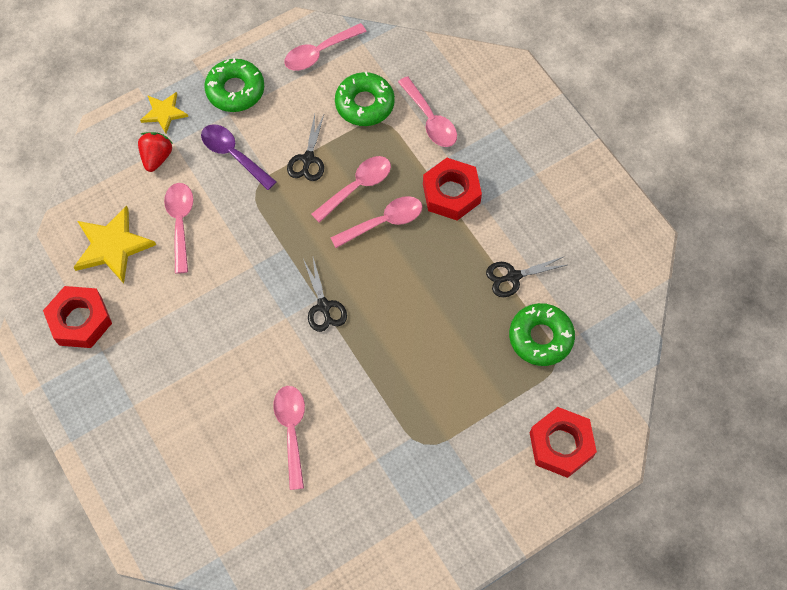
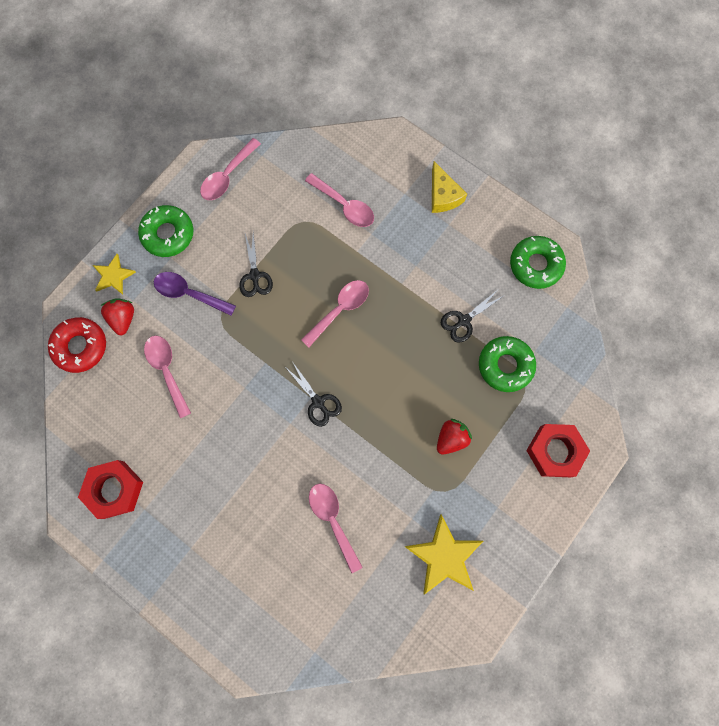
camera: 20 degrees left, 10 degrees up
(103, 170) = (80, 346): none -> red donut
(112, 246) = (116, 413): yellow star -> yellow star (444, 556)
(357, 187) = (306, 286): pink spoon -> none
(364, 104) = (284, 210): green donut -> green donut (535, 265)
(451, 193) = (386, 265): red nut -> none
(451, 392) = (451, 438): none -> red strawberry
(541, 142) = (443, 195): none -> yellow cheese

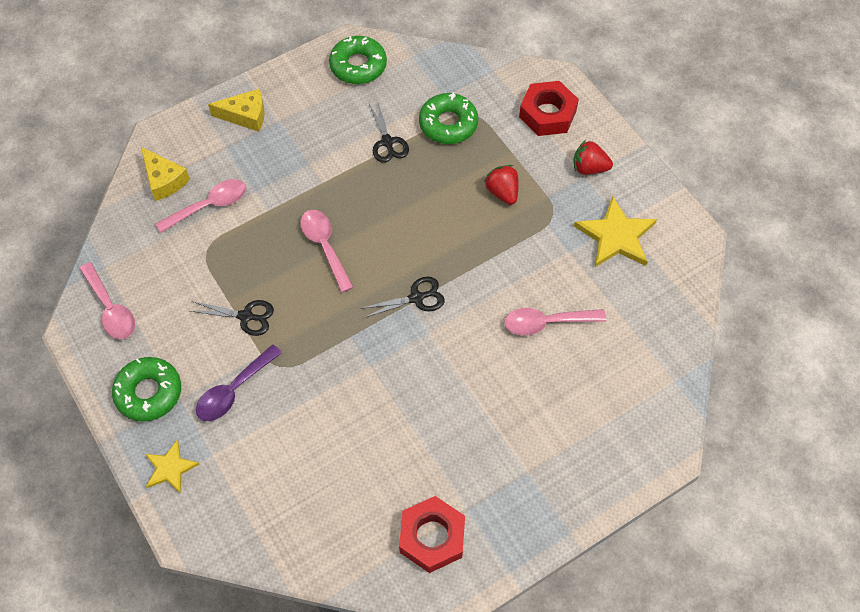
camera: 70 degrees left, 15 degrees down
(80, 346) = (242, 531): red donut -> none
(123, 318) = (229, 471): red strawberry -> red strawberry (589, 168)
(167, 371) = (315, 440): pink spoon -> none
(355, 161) = (164, 180): none -> yellow cheese

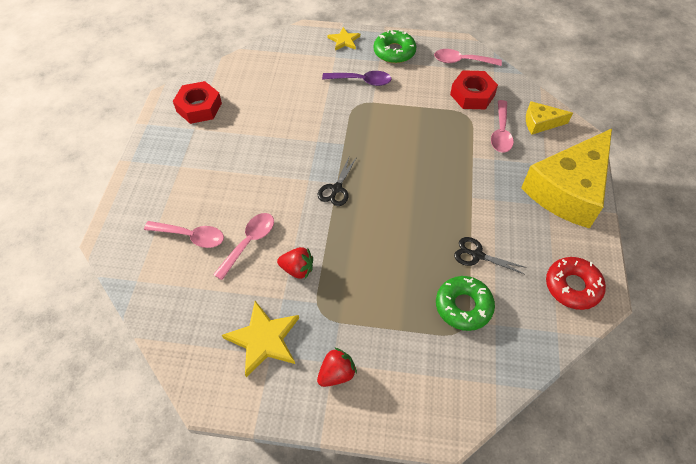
camera: 130 degrees right, 5 degrees down
(234, 390) = (362, 81): purple spoon -> purple spoon turned 105 degrees clockwise
(245, 115) = (568, 190): yellow cheese -> yellow cheese, size x2.22
(246, 316) = (403, 108): black scissors -> none
(324, 246) = (418, 168): pink spoon -> pink spoon (191, 236)
(358, 65) = (572, 286): green donut -> red donut
(502, 192) = (369, 295): red strawberry -> red strawberry (297, 269)
(547, 114) = (415, 388): red nut -> red nut (472, 95)

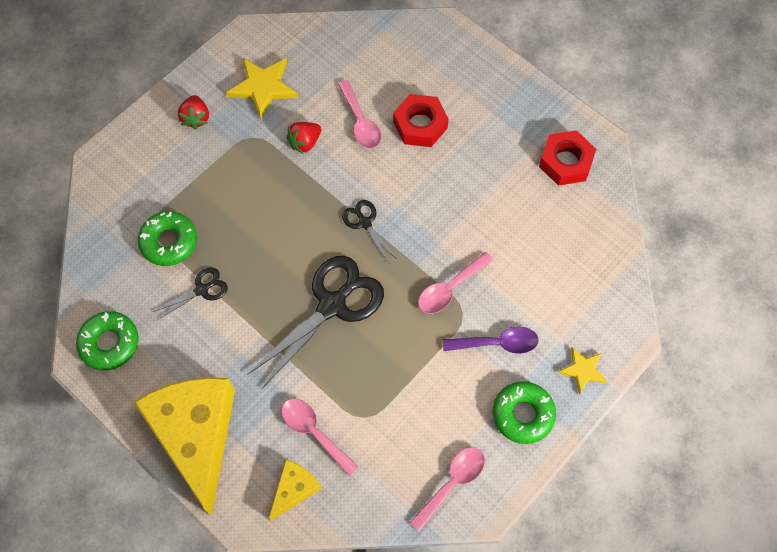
camera: 125 degrees right, 10 degrees up
(191, 236) = (401, 84): pink spoon -> pink spoon (450, 289)
(362, 81) = (497, 343): purple spoon -> purple spoon turned 135 degrees counterclockwise
(414, 171) = (332, 305): none -> black scissors
(472, 95) = (389, 448): red nut -> red nut (420, 125)
(572, 286) = (109, 343): red donut -> green donut

